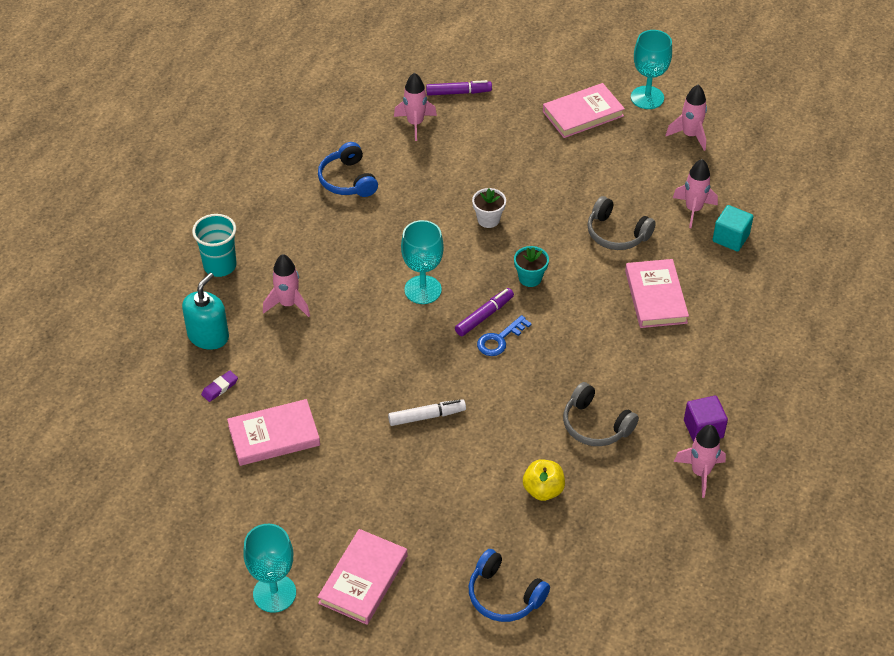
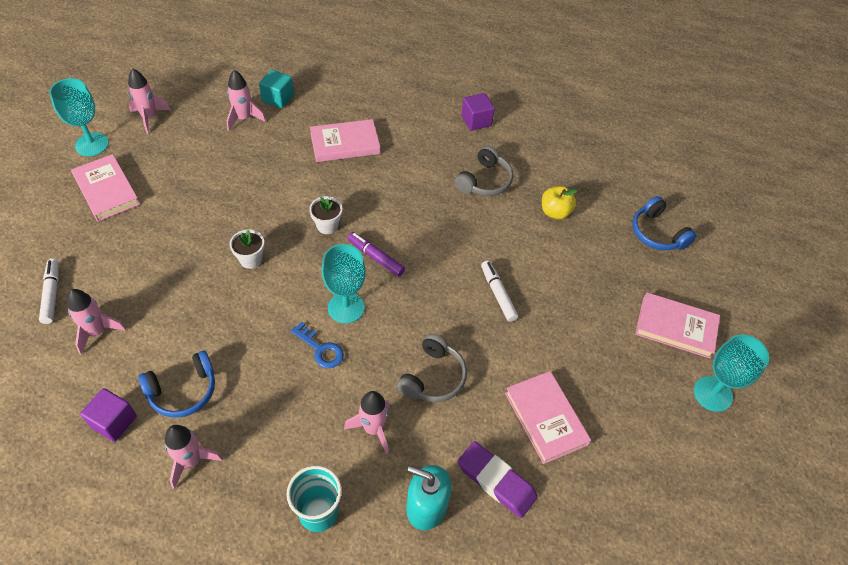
camera: 100 degrees left, 5 degrees up
(220, 388) = (496, 481): purple eraser -> purple eraser, size x2.01
(326, 141) = (114, 422): none -> purple cube
(458, 92) = (52, 294): purple marker -> white marker
(499, 339) = (402, 245): blue key -> blue key (321, 349)
(504, 595) = (657, 233): blue headphones -> blue headphones turned 120 degrees clockwise
(530, 278) = (327, 226): turquoise flower pot -> white flower pot
(616, 234) = (272, 167): grey headphones -> grey headphones (433, 377)
(700, 473) = (516, 124): pink rocket -> pink rocket (191, 461)

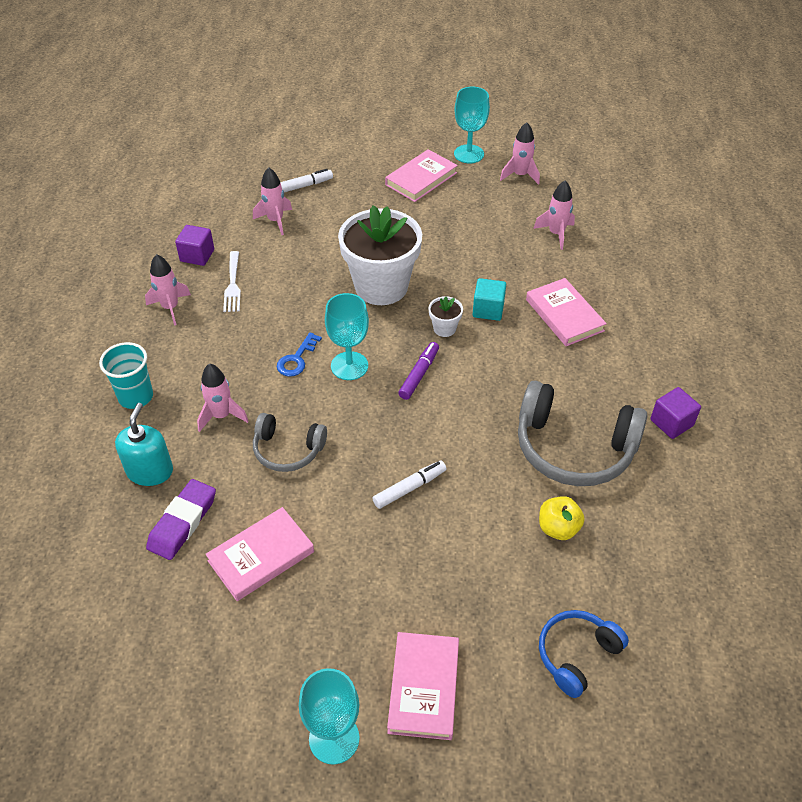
camera: 80 degrees right, 5 degrees down
(183, 391) = (232, 284): blue headphones -> white fork
(251, 259) = (381, 286): white flower pot -> white flower pot, size x2.44
(278, 98) = (600, 249): turquoise cube -> turquoise cube (488, 310)
(485, 181) = (573, 448): grey headphones -> grey headphones, size x1.74

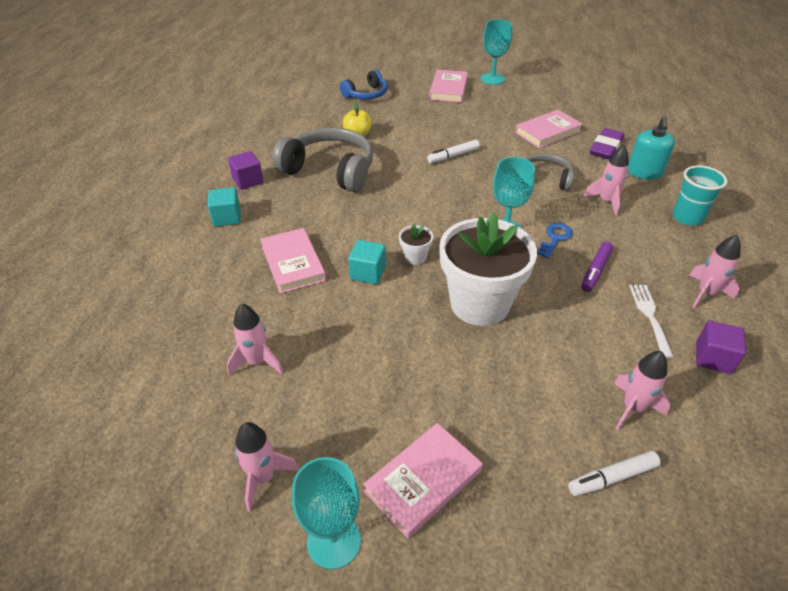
camera: 175 degrees left, 5 degrees down
(419, 374) = (442, 221): purple marker -> purple marker (595, 271)
(662, 365) = (227, 217): none -> turquoise cube

